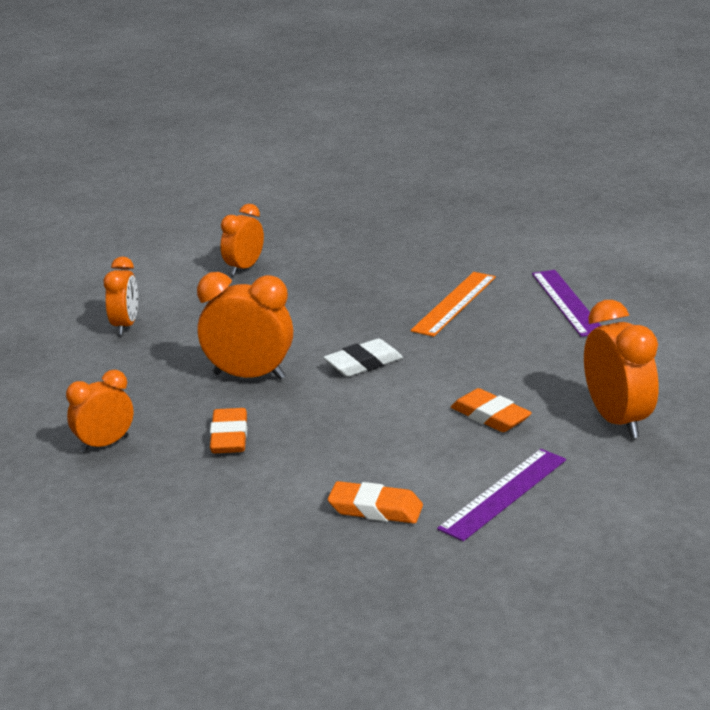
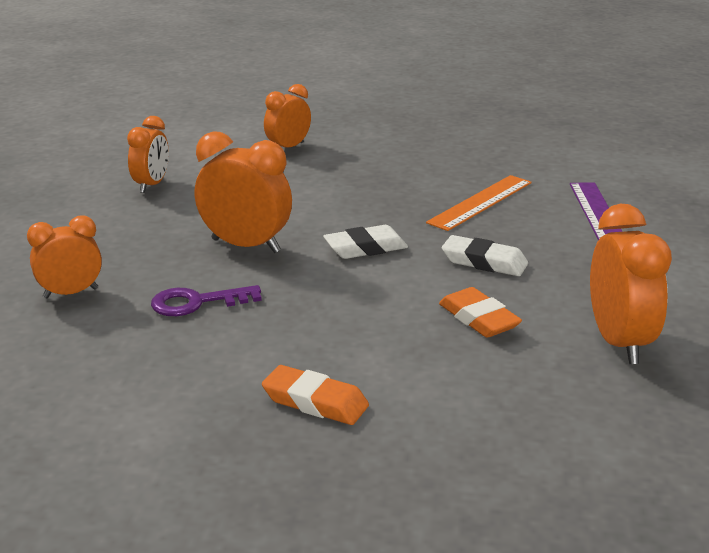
camera: 10 degrees right, 0 degrees up
(229, 437) = (197, 303): orange eraser -> purple key
(477, 362) = (484, 262): none -> white eraser
(503, 494) = (464, 406): purple ruler -> none

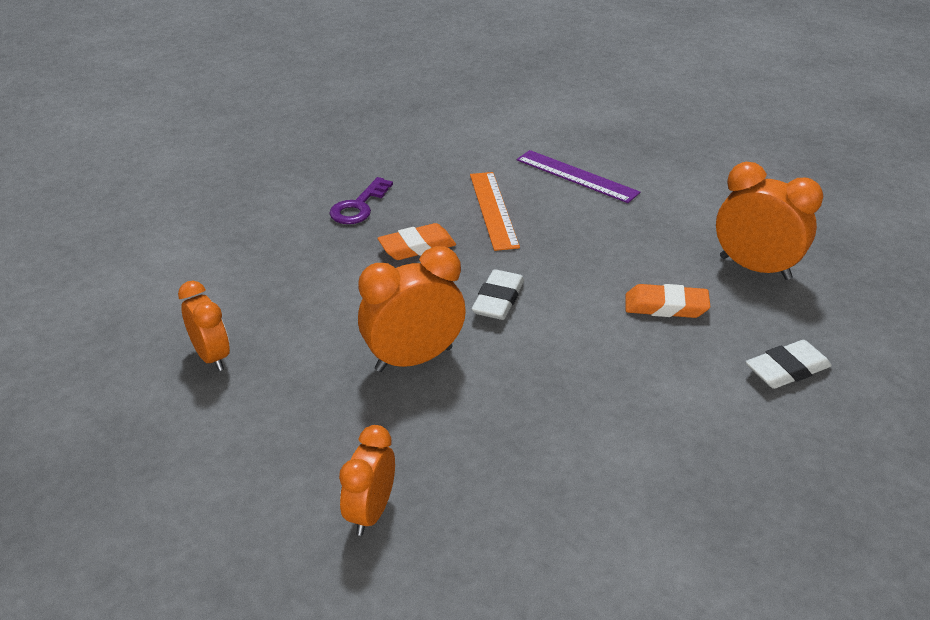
camera: 50 degrees left, 10 degrees up
(197, 303) = (483, 437): purple key -> purple key (358, 206)
(288, 147) = (257, 243): orange clock -> none
(315, 402) = (708, 447): orange eraser -> orange eraser (417, 247)
(484, 262) = (587, 259): white eraser -> white eraser (787, 369)

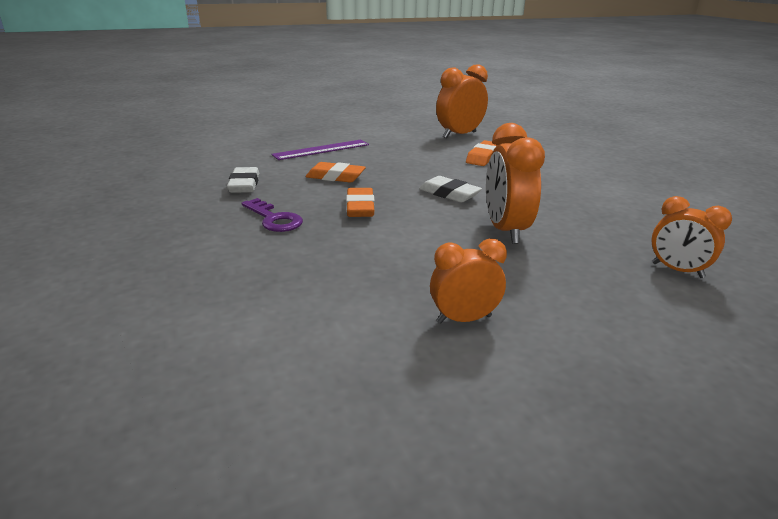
camera: 70 degrees left, 10 degrees down
(493, 210) = (335, 177): orange ruler -> orange eraser
(787, 369) = (550, 147): white eraser -> white eraser (244, 185)

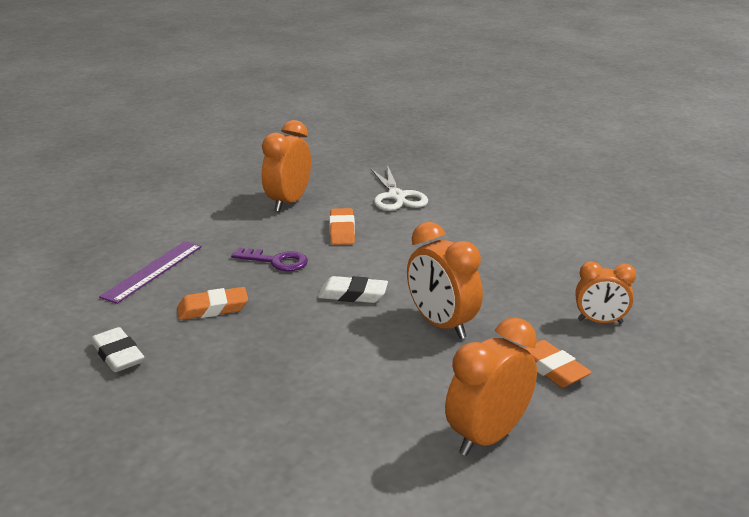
camera: 30 degrees left, 0 degrees up
(274, 219) = (207, 391): purple key -> purple key (276, 261)
(360, 207) = (282, 343): orange eraser -> orange eraser (551, 369)
(464, 319) = (488, 436): orange clock -> orange clock, size x1.54
(552, 147) = (396, 196): none -> white scissors

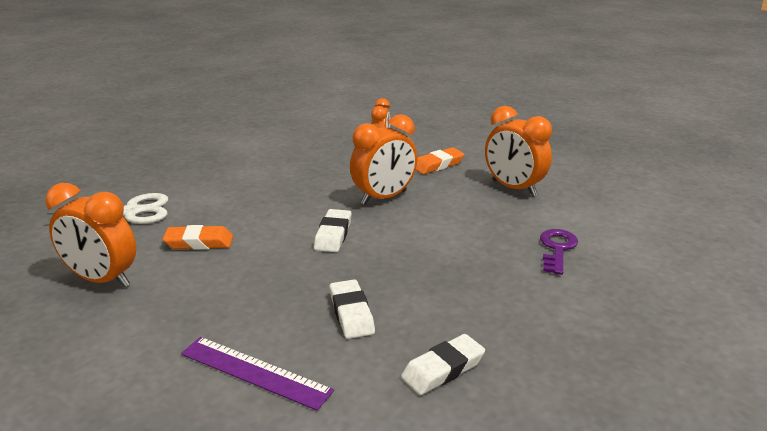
camera: 90 degrees left, 0 degrees up
(213, 308) = (351, 313): orange eraser -> white eraser
(276, 261) = (256, 280): purple key -> purple key (557, 249)

